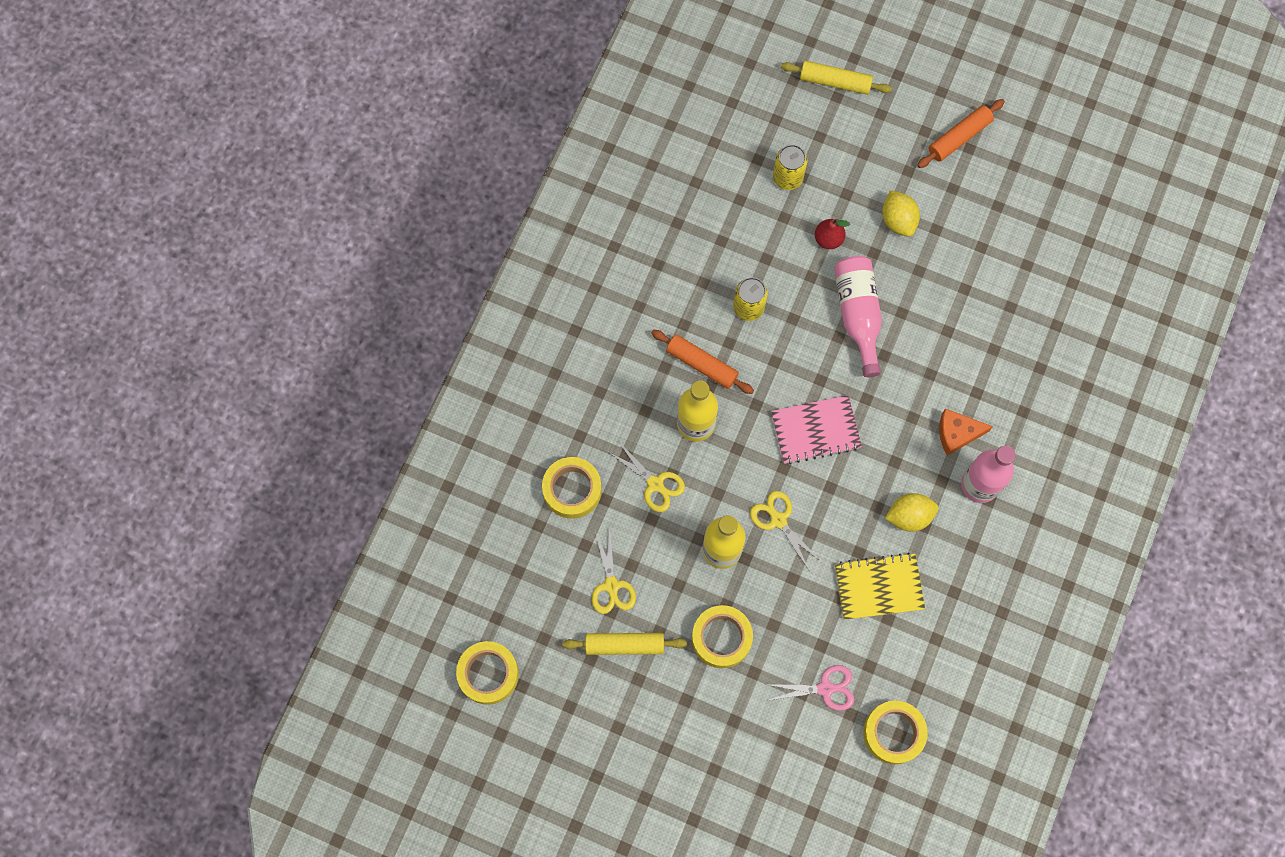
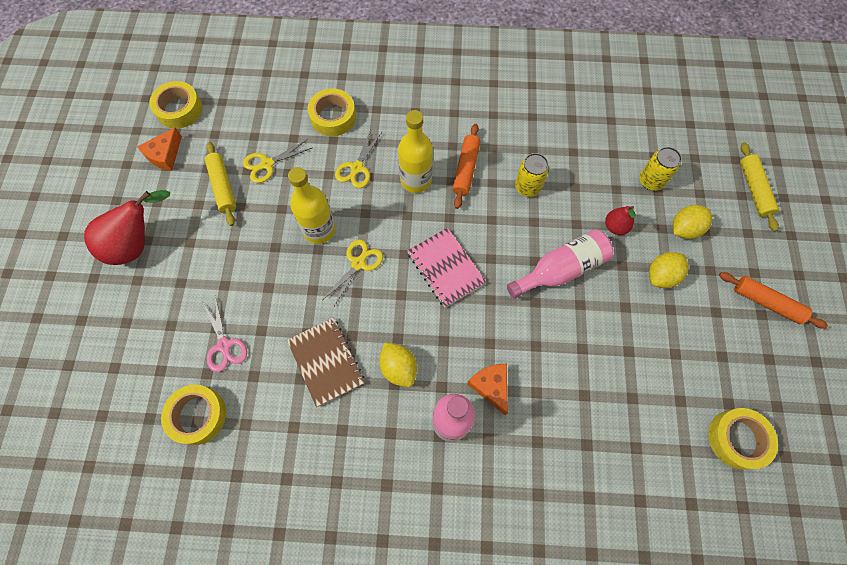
camera: 70 degrees right, 5 degrees down
(552, 705) = (165, 155): none -> orange cheese
(667, 761) = (137, 244): none -> red pear
(721, 638) = (247, 252): yellow tape -> yellow tape (737, 439)
(855, 173) = (684, 229): none -> yellow lemon
(878, 587) = (326, 362): yellow notebook -> brown notebook

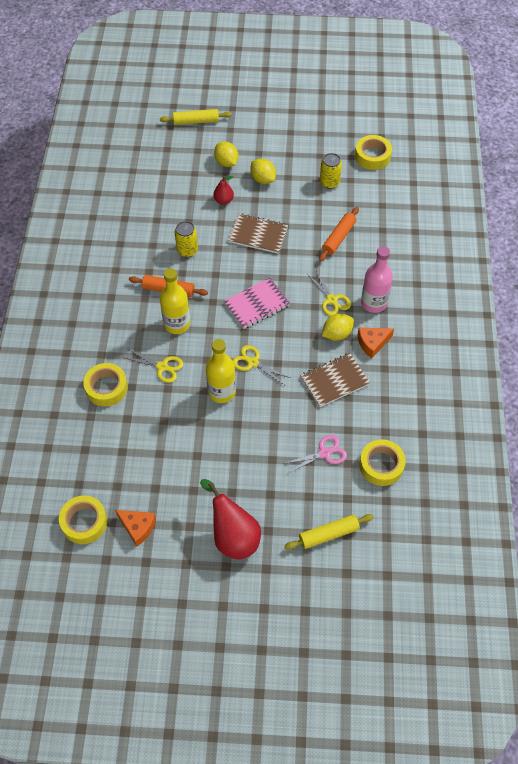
camera: 90 degrees left, 10 degrees down
(223, 187) = (176, 471): yellow rolling pin -> yellow rolling pin (328, 534)
(267, 164) = (154, 437): yellow scissors -> yellow scissors (331, 300)
(491, 386) = (347, 279): orange cheese -> orange cheese (372, 343)
(560, 270) = (258, 234): pink bottle -> brown notebook
(651, 181) = (186, 176): yellow can -> yellow can (329, 182)
(766, 302) = (282, 128): orange rolling pin -> orange rolling pin (338, 237)

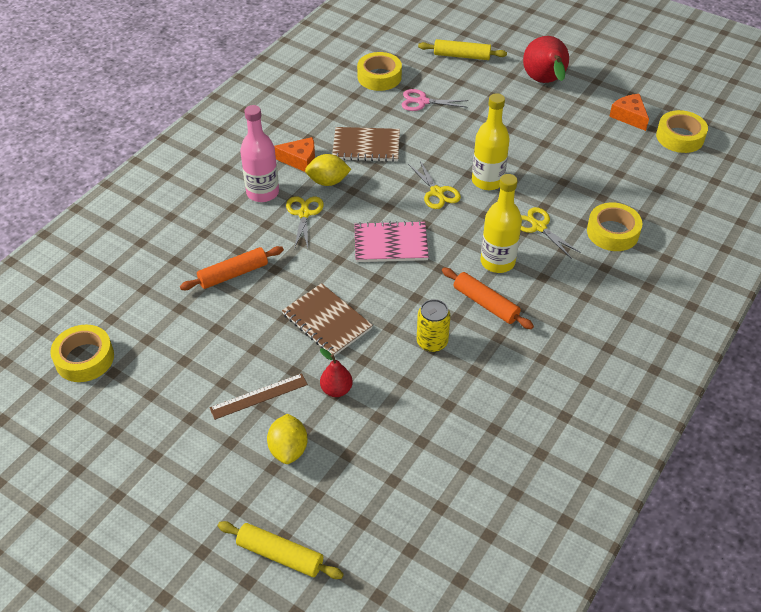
camera: 150 degrees left, 10 degrees down
(263, 179) = (259, 396): yellow lemon -> brown ruler
(329, 182) = (176, 348): yellow can -> none

